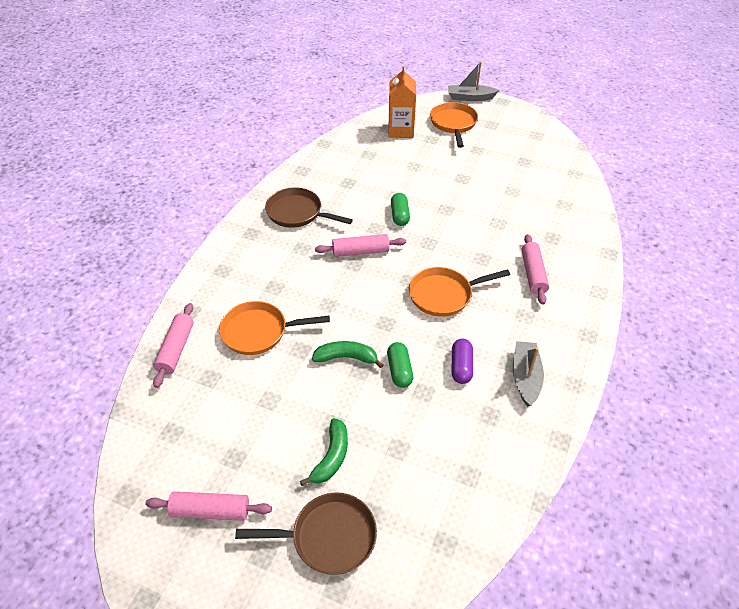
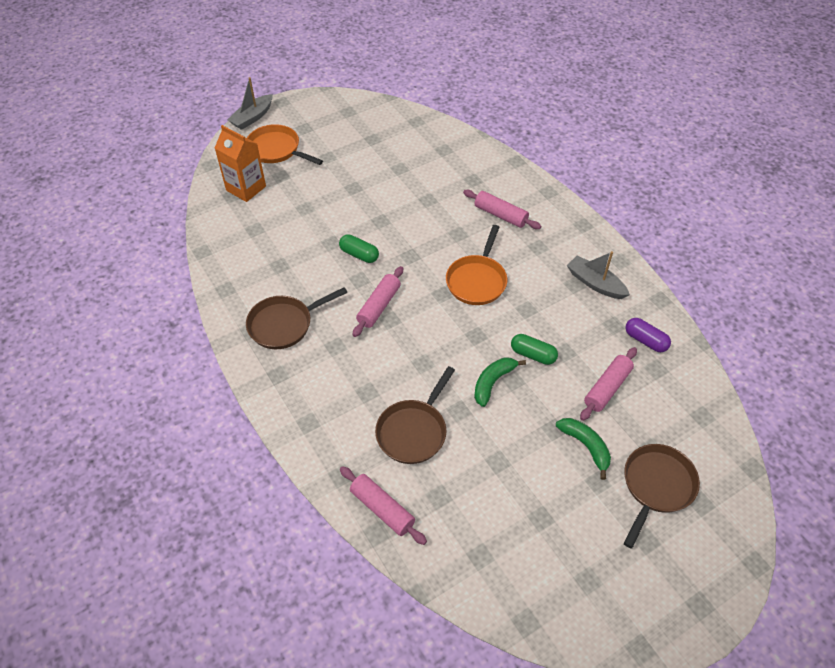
camera: 55 degrees left, 5 degrees up
(210, 511) = (583, 560): pink rolling pin -> pink rolling pin (607, 388)
(259, 332) = (414, 431): orange pan -> brown pan
(461, 367) = (558, 314): purple capsule -> purple capsule (645, 340)

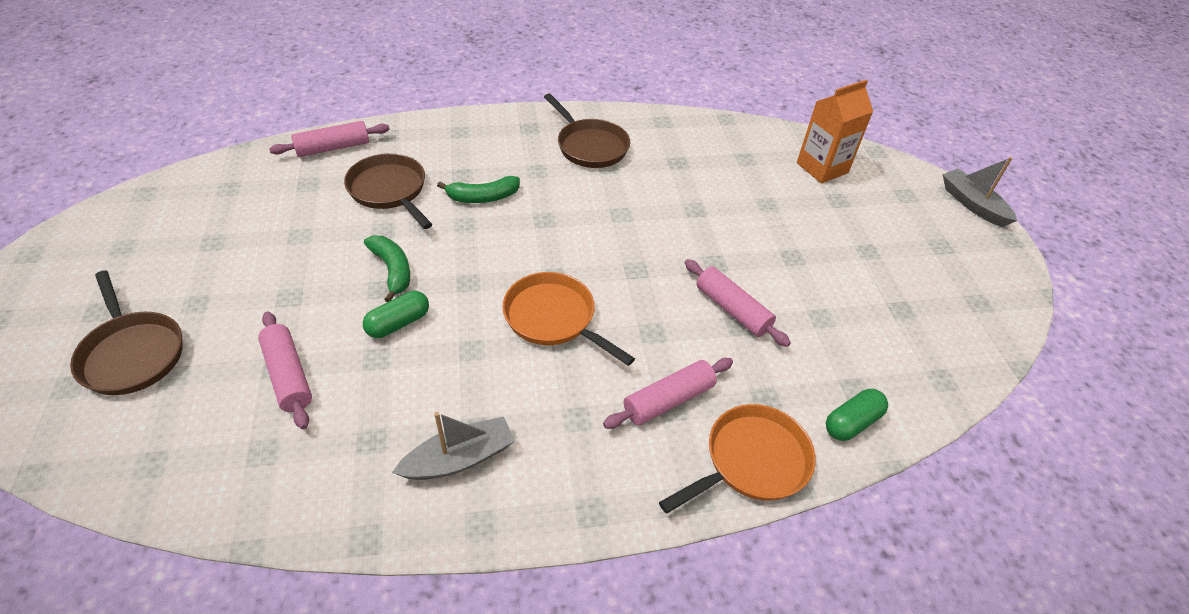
camera: 110 degrees right, 5 degrees down
(276, 150) = (894, 209): orange pan -> orange pan (751, 461)
(284, 324) = (589, 146): brown pan -> brown pan turned 150 degrees clockwise
(359, 254) = (662, 226): green capsule -> green capsule (852, 422)
(379, 306) = (570, 217): pink rolling pin -> pink rolling pin (732, 309)
(586, 446) = (242, 314): green banana -> green banana (483, 197)
(645, 340) = (314, 466): purple capsule -> none

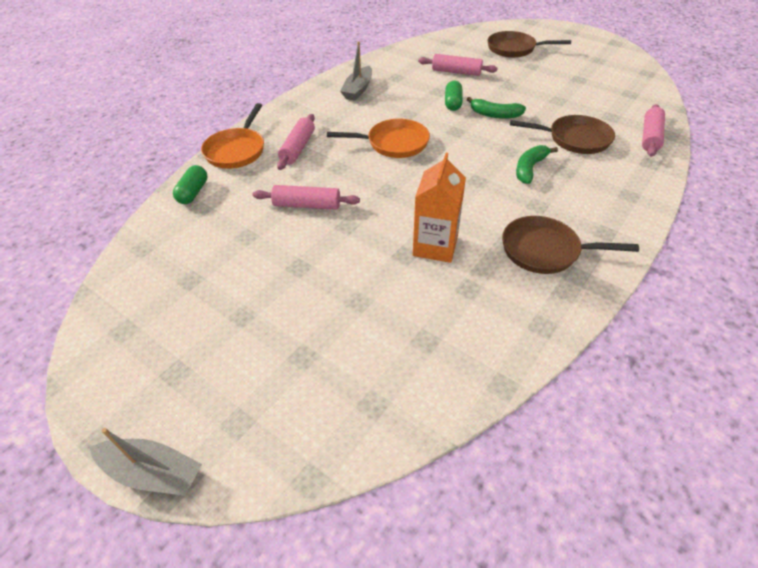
camera: 140 degrees right, 0 degrees up
(822, 168) = (348, 391): orange carton -> orange carton (435, 246)

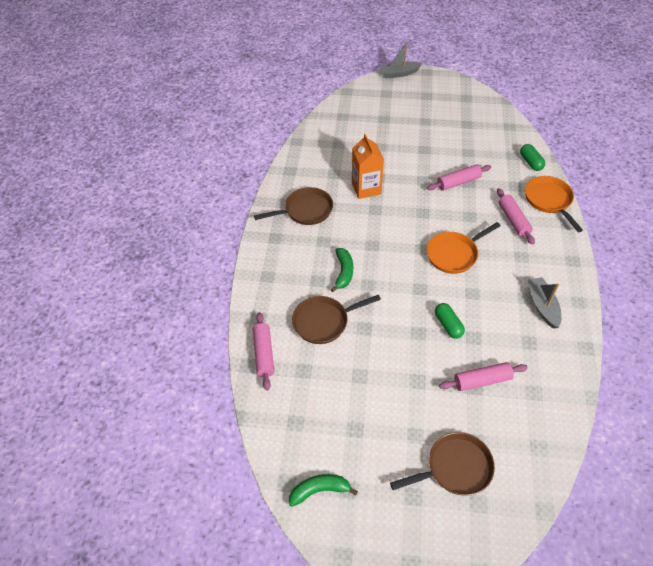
camera: 150 degrees right, 5 degrees up
(495, 115) = (403, 325): green banana -> green banana (319, 490)

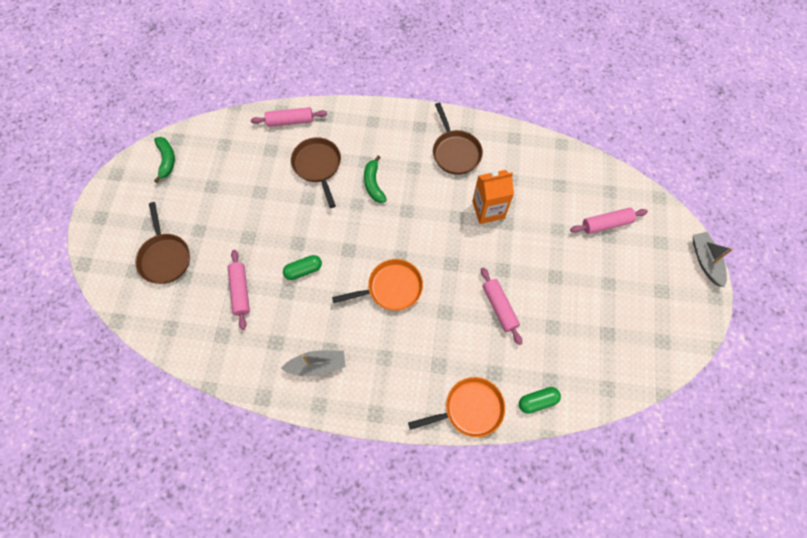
camera: 90 degrees right, 15 degrees up
(343, 272) = (373, 184): green banana -> green banana turned 75 degrees clockwise
(454, 254) = (391, 288): orange pan -> orange pan turned 105 degrees clockwise
(513, 220) = (438, 359): pink rolling pin -> pink rolling pin (606, 224)

